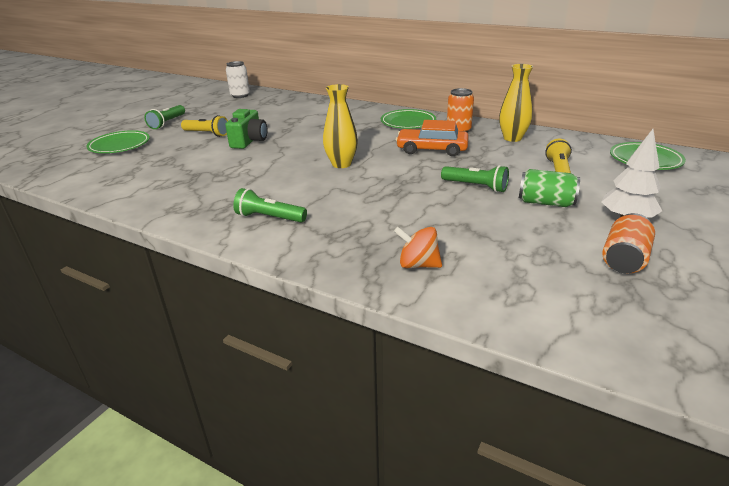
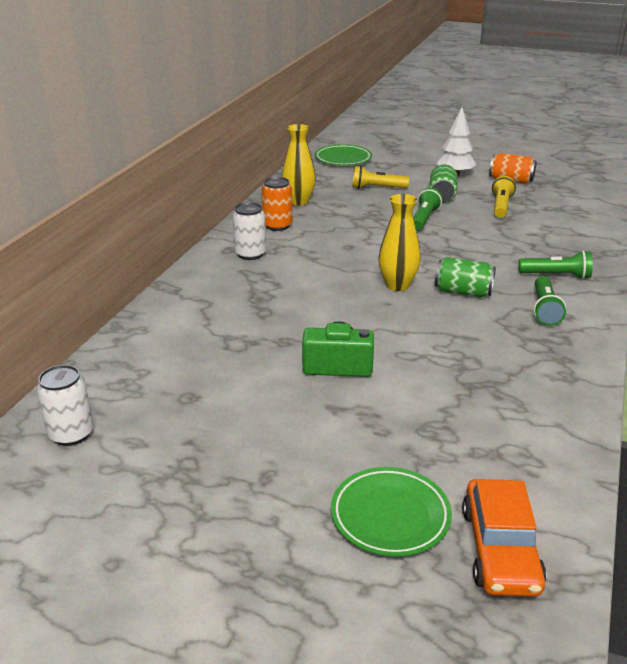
camera: 100 degrees left, 0 degrees up
(167, 123) = (254, 492): green flashlight -> green flashlight (556, 275)
(207, 134) = (311, 418): yellow flashlight -> yellow flashlight (501, 206)
(318, 187) = (463, 292): none -> green can
(408, 123) = (250, 254): green plate -> white can
(418, 264) = (568, 238): orange spinning top -> none
(432, 149) = (339, 238): orange car -> orange car (500, 549)

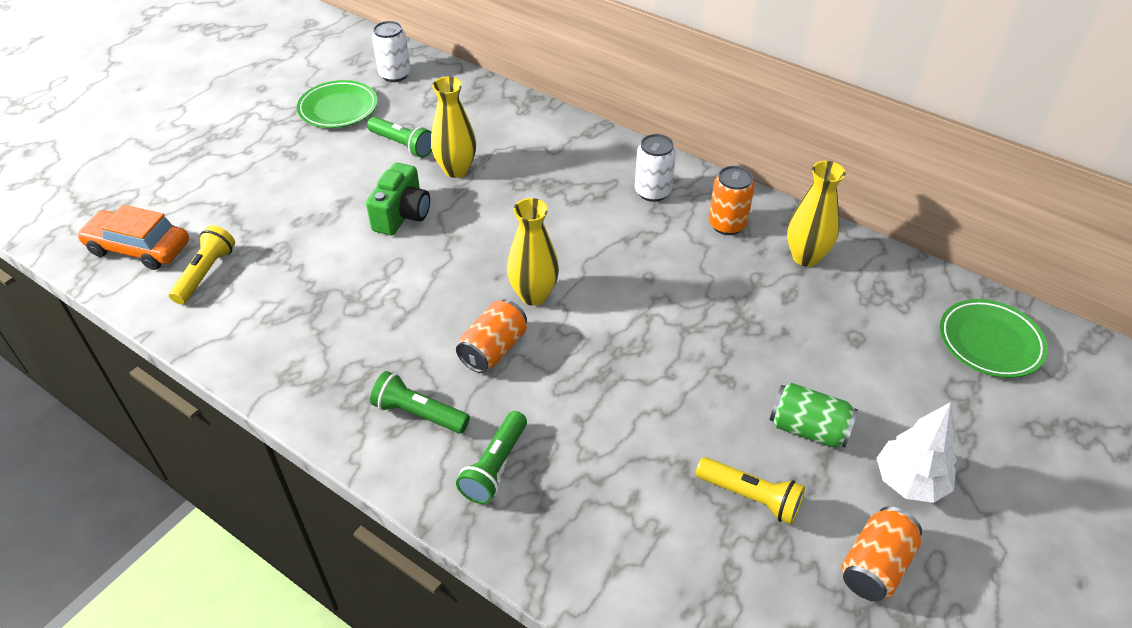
camera: 105 degrees right, 15 degrees up
(255, 349) = (456, 170): none -> yellow vase
(377, 188) = (850, 354): yellow flashlight -> yellow flashlight (206, 273)
(390, 516) = (209, 203): green plate -> green plate (338, 109)
(424, 219) = (719, 377): green flashlight -> green flashlight (402, 145)
(463, 292) = (493, 349): green can -> orange can

